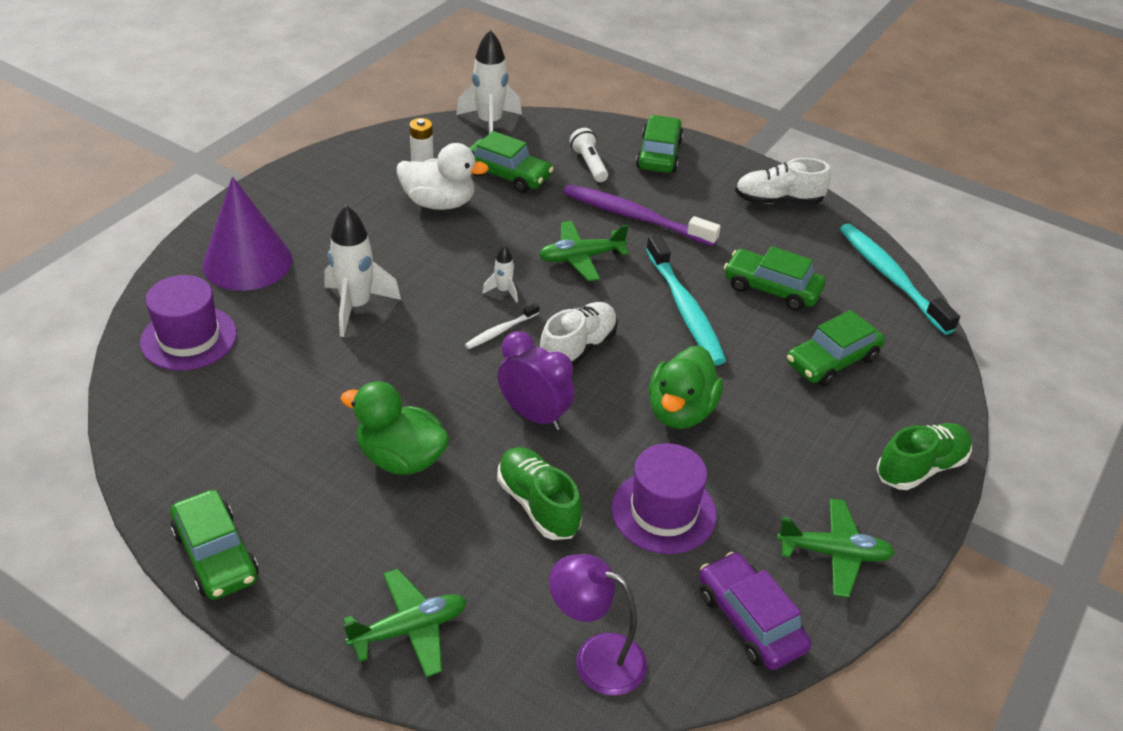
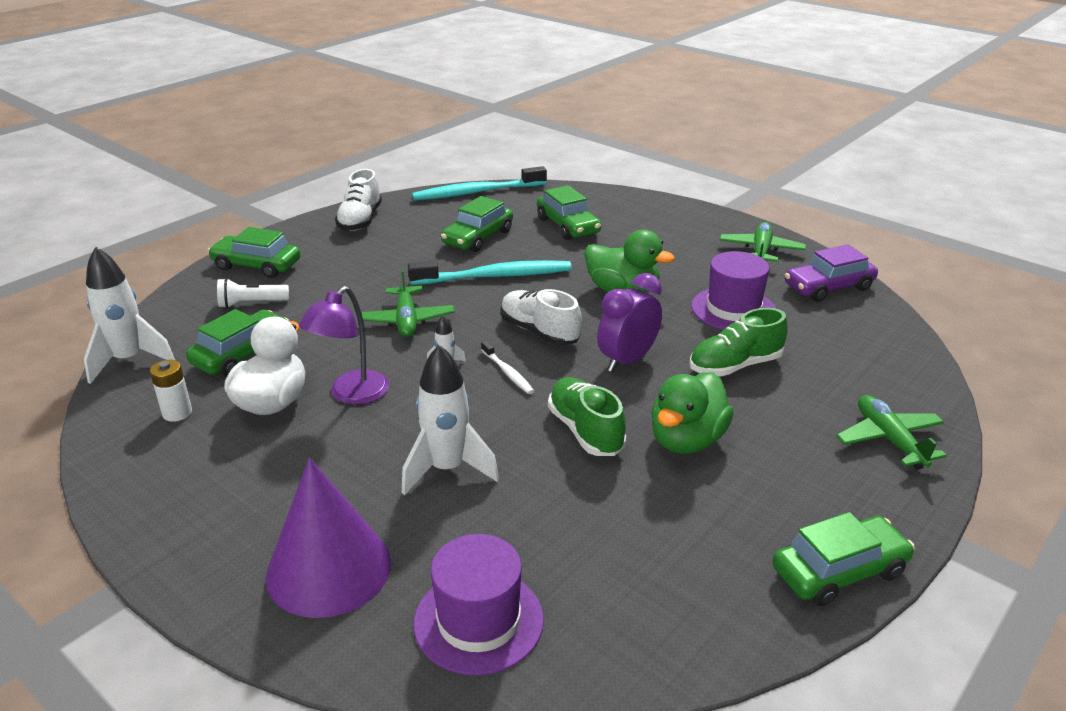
camera: 80 degrees left, 10 degrees down
(596, 658) = (884, 350): purple lamp -> purple lamp (351, 395)
(635, 217) = (354, 287): purple toothbrush -> none
(920, 468) = (677, 212): green shoe -> green shoe (585, 431)

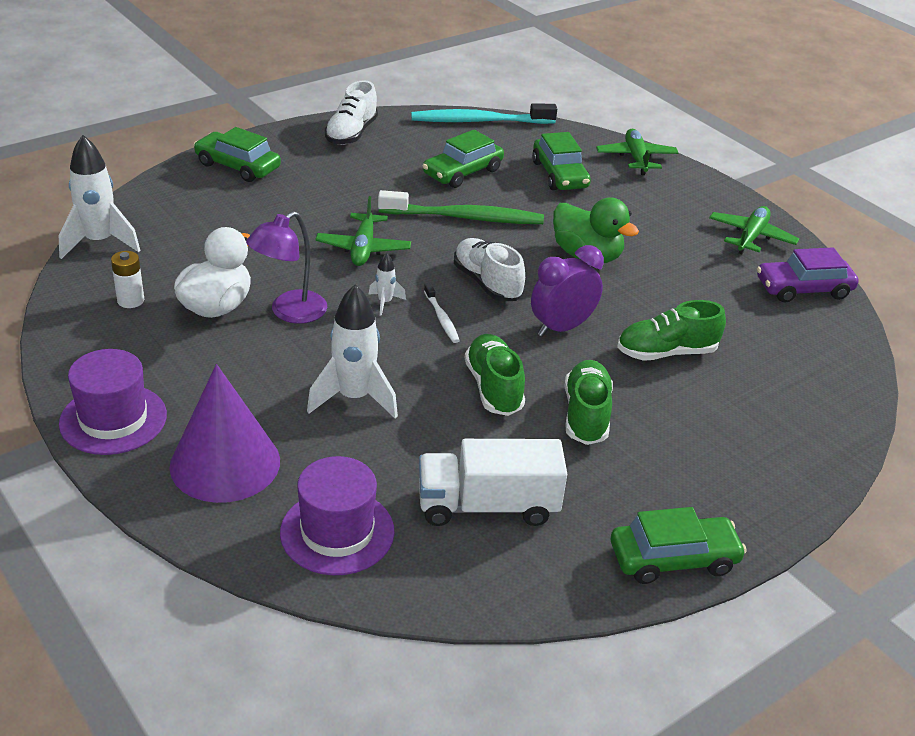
camera: 10 degrees right, 5 degrees up
(242, 354) = (201, 254): green car -> none
(251, 303) = (222, 205): white flashlight -> none
(495, 276) = (465, 217): turquoise toothbrush -> green toothbrush
(628, 555) = (487, 506): none -> white truck
(687, 440) = (586, 415): green duck -> green shoe
(733, 309) = (692, 295): purple hat -> purple hat (113, 419)
(889, 439) = (784, 453): green plane -> green plane (636, 158)

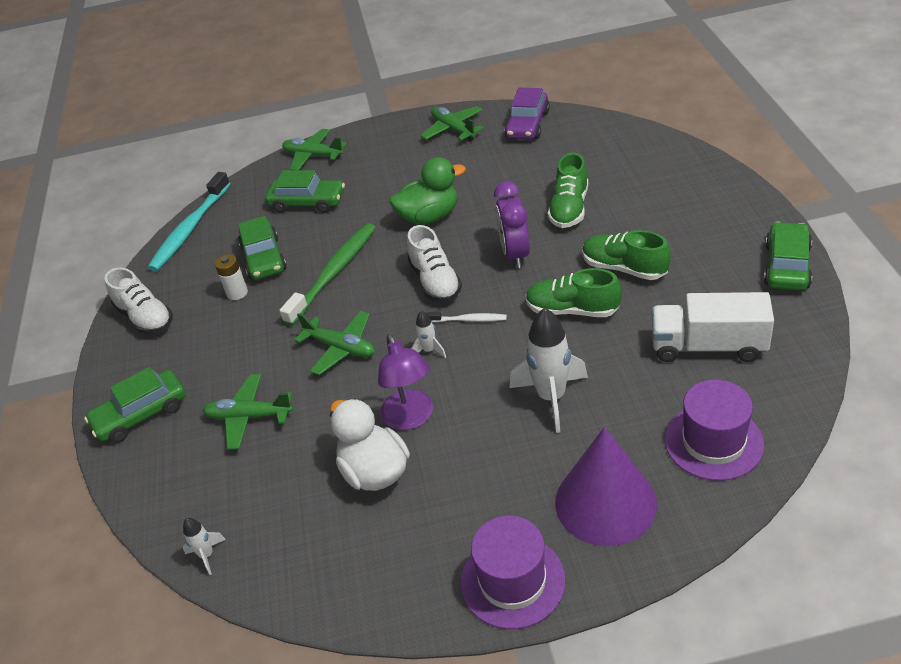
camera: 55 degrees left, 5 degrees up
(99, 242) = (207, 555): white rocket -> white rocket, size x0.48
(130, 300) = (327, 541): white battery -> white battery (237, 293)
(256, 221) = (249, 417): none -> green plane
(487, 283) = (435, 281): white shoe -> white shoe turned 105 degrees counterclockwise
(487, 506) = (708, 346): white truck -> white truck turned 75 degrees clockwise

